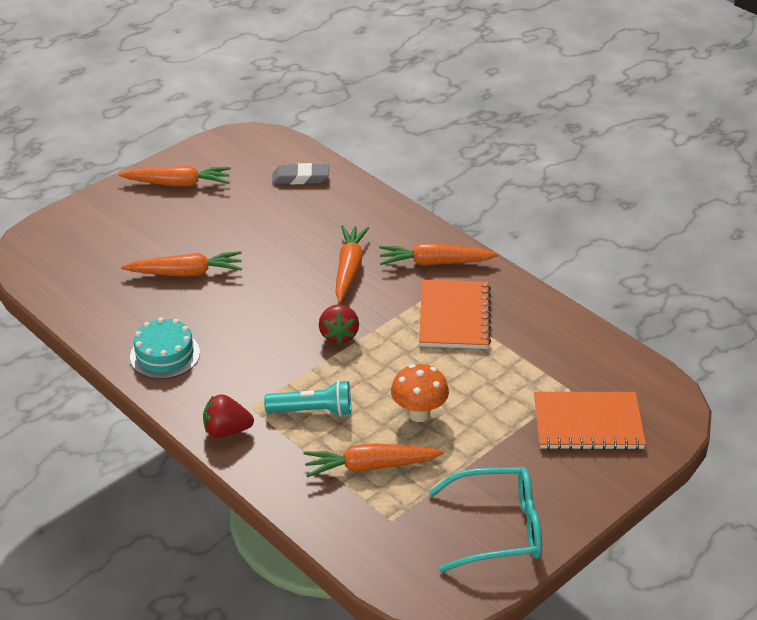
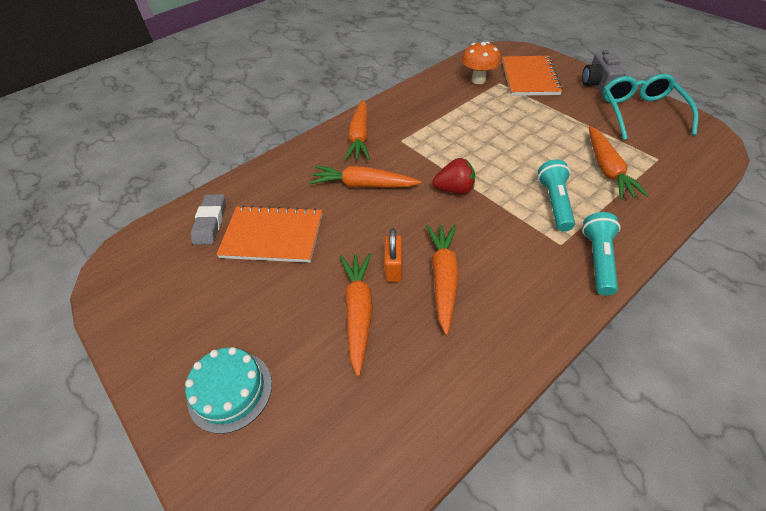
camera: 85 degrees left, 10 degrees up
(165, 354) = (499, 321): turquoise cake -> turquoise cake (230, 391)
(178, 184) = (180, 335): orange carrot -> orange carrot (443, 278)
(226, 430) = (598, 260): red strawberry -> turquoise flashlight
(232, 292) = (394, 268): none -> orange padlock
(419, 414) = (541, 145): orange mushroom -> orange mushroom (478, 80)
(454, 316) = (427, 128): orange notebook -> orange notebook (272, 236)
(573, 496) = (598, 85): none -> grey camera

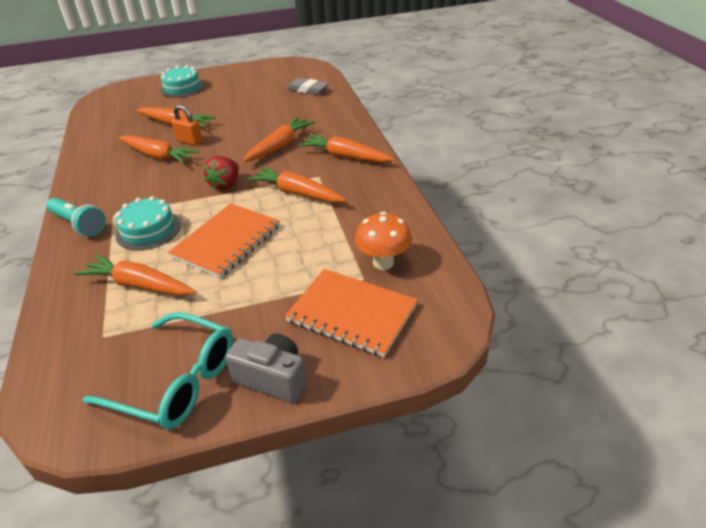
camera: 115 degrees right, 10 degrees down
(272, 236) = (270, 107): orange notebook -> orange notebook (226, 241)
(434, 142) = (297, 193): none -> orange carrot
(555, 203) = (148, 230): turquoise flashlight -> turquoise cake

